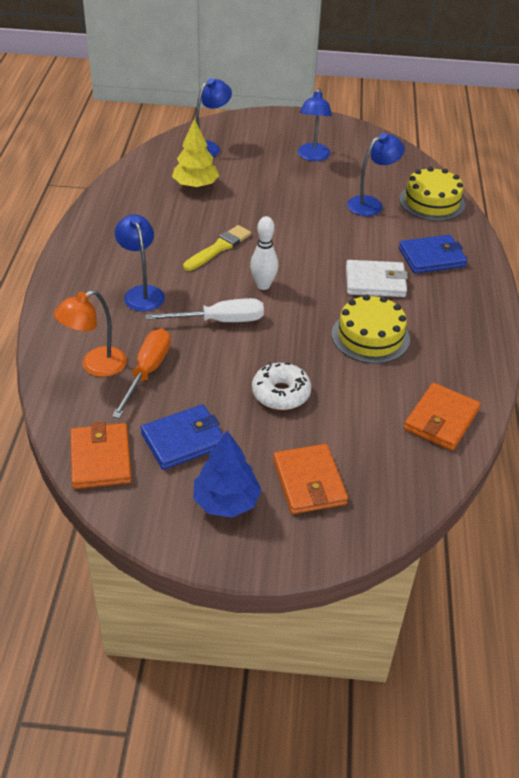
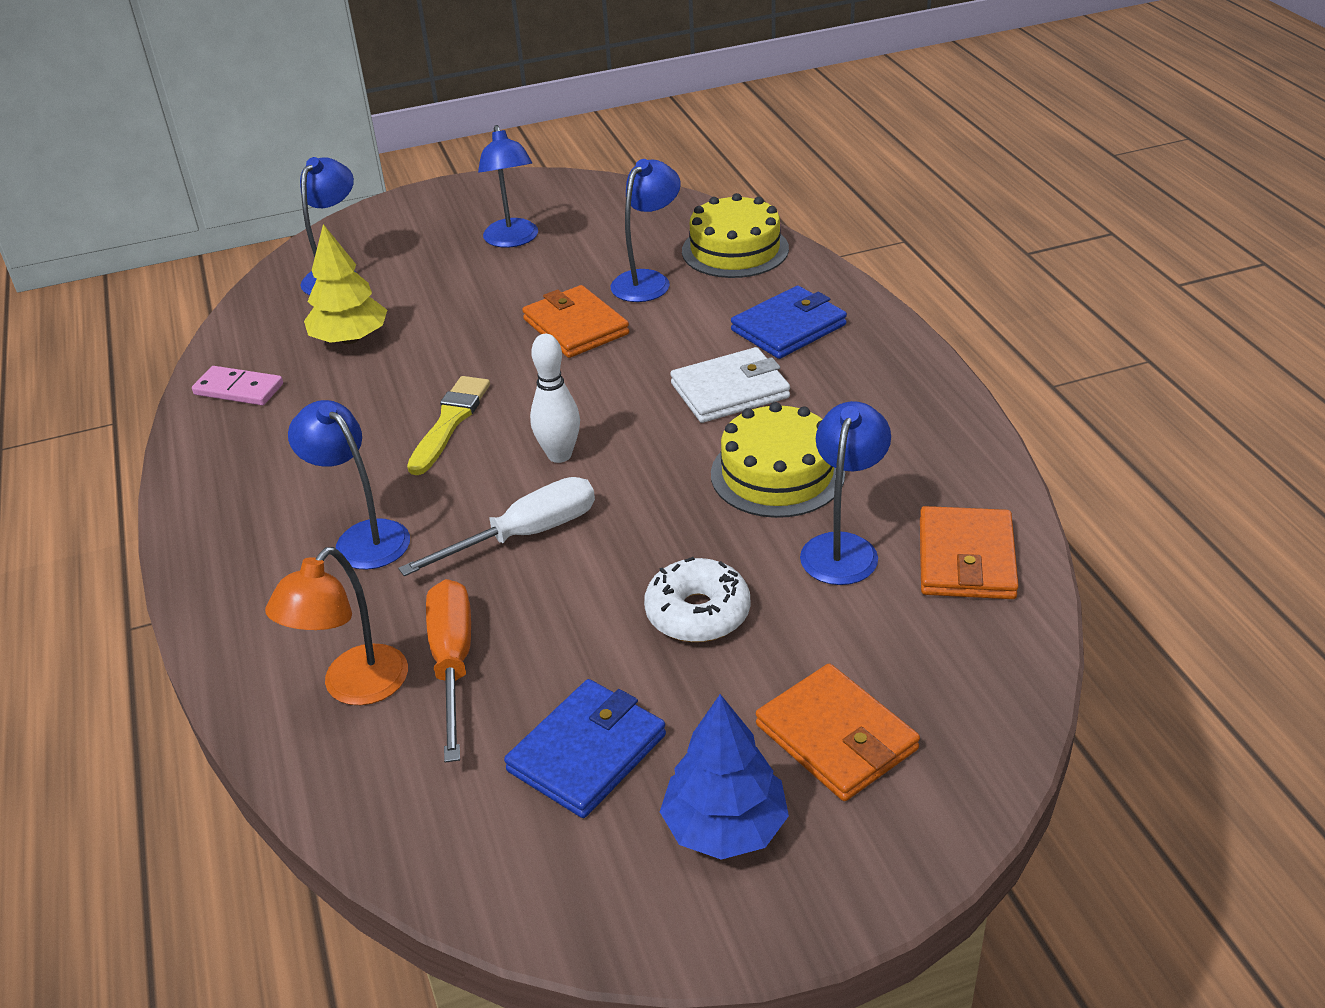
camera: 20 degrees left, 5 degrees down
(101, 459) = (462, 845): orange wallet -> orange wallet (576, 327)
(126, 194) = (238, 389): none -> pink domino
(378, 388) = (843, 547): none -> blue lamp

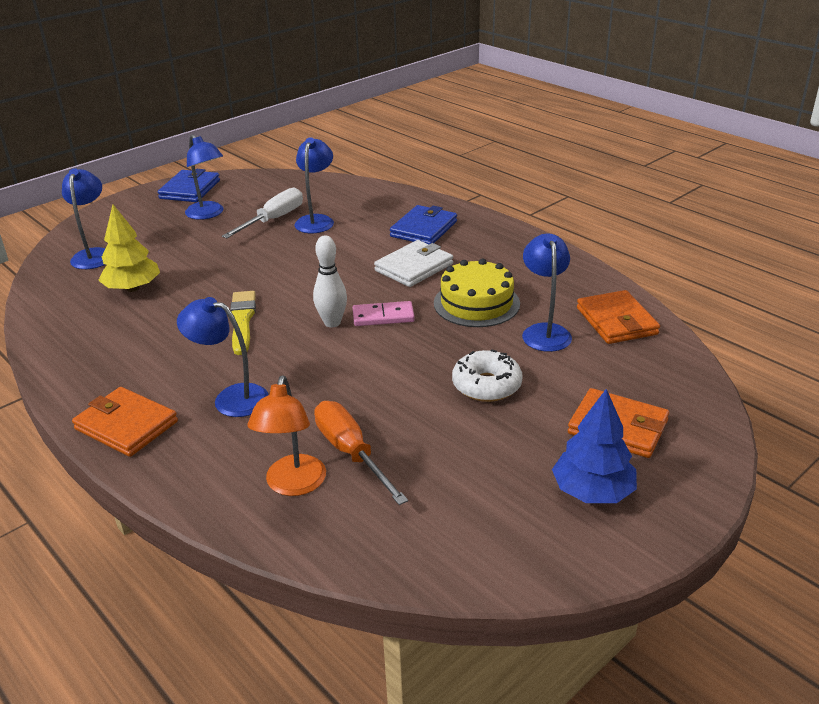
camera: 25 degrees left, 5 degrees down
(238, 389) = (68, 333): pink domino -> pink domino (383, 316)
(525, 535) = (343, 370): white screwdriver -> white screwdriver (273, 219)
(576, 327) = (288, 253): orange wallet -> orange wallet (126, 425)
(587, 753) = (478, 477): blue wallet -> blue wallet (190, 189)
(735, 250) = (359, 196): yellow cake -> none

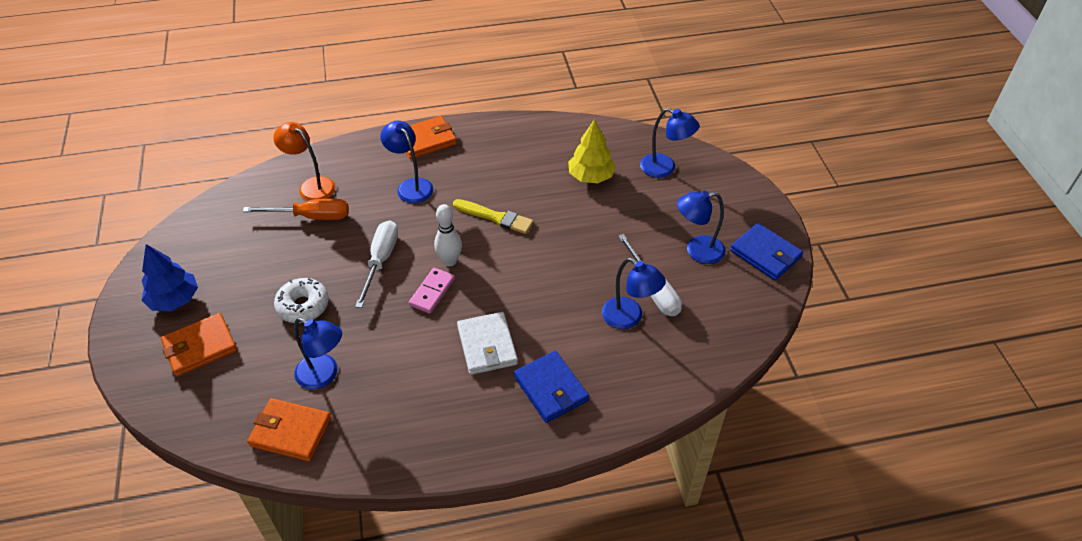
camera: 120 degrees right, 15 degrees up
(231, 398) = (411, 186): blue lamp -> blue lamp turned 90 degrees counterclockwise
(373, 365) = (380, 261): none -> white screwdriver
(476, 303) = (398, 356): yellow cake -> none

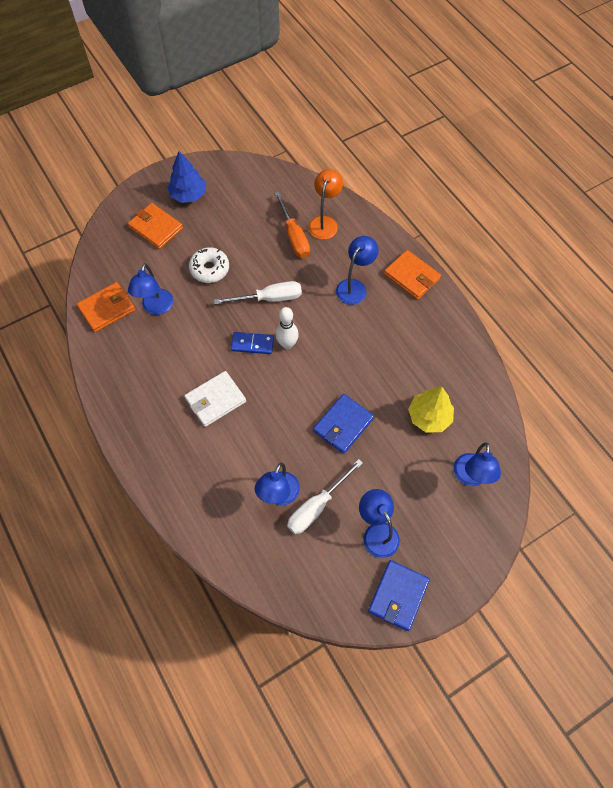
camera: 70 degrees right, 15 degrees up
(291, 432) = (107, 309): orange wallet -> orange wallet turned 60 degrees clockwise
(432, 292) = (252, 344): pink domino -> blue domino
(495, 217) = (347, 359): yellow brush -> none
(551, 388) = (190, 458): blue wallet -> blue wallet (343, 425)

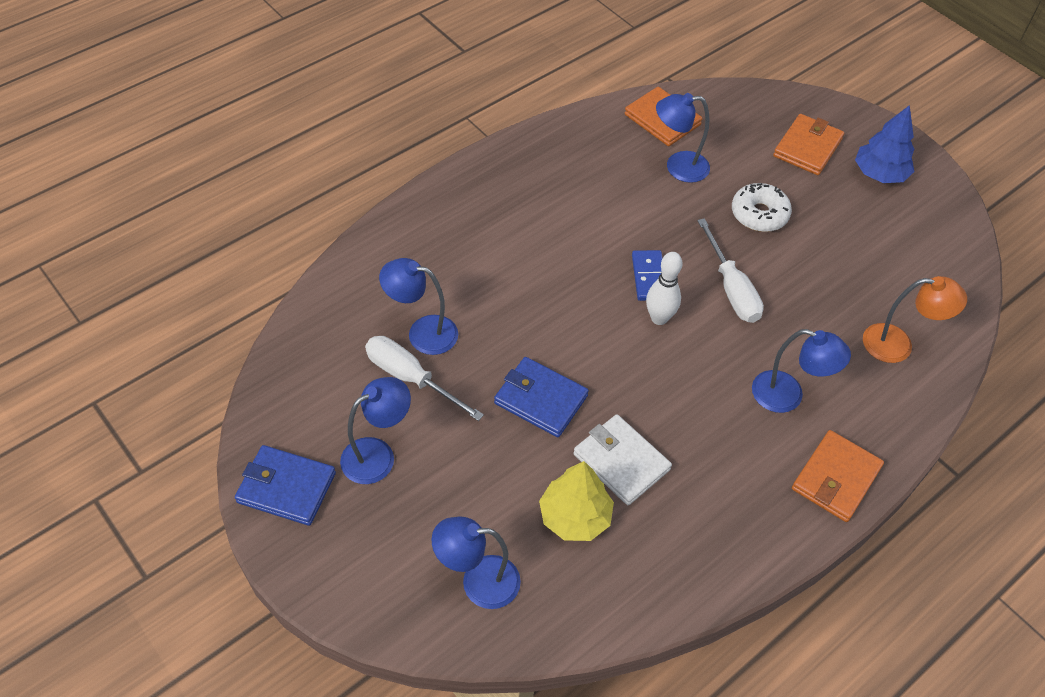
camera: 80 degrees right, 10 degrees down
(215, 400) = (552, 247): white wallet -> white wallet (621, 462)
(294, 236) = (855, 307): orange screwdriver -> none

